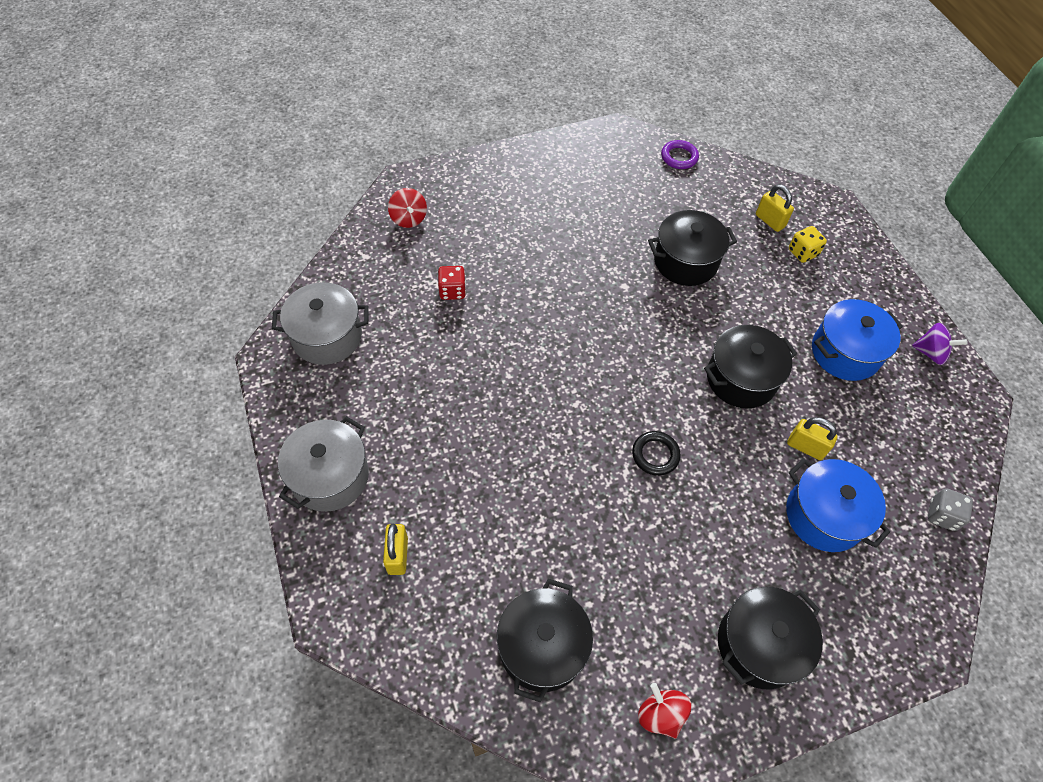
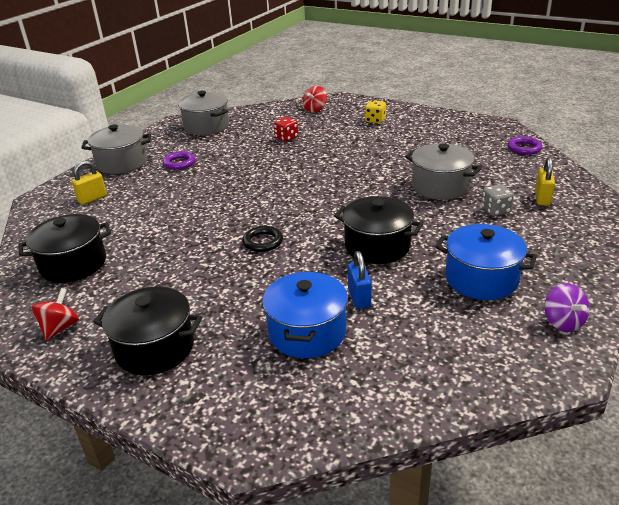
camera: 55 degrees right, 25 degrees down
(401, 421) = (179, 163): none -> purple ring
(685, 261) = (440, 186): black pot -> grey pot
(802, 253) = (541, 222): yellow dice -> yellow dice (375, 120)
(805, 447) = (359, 298): yellow padlock -> blue padlock
(942, 515) = (395, 399): grey dice -> grey dice (495, 210)

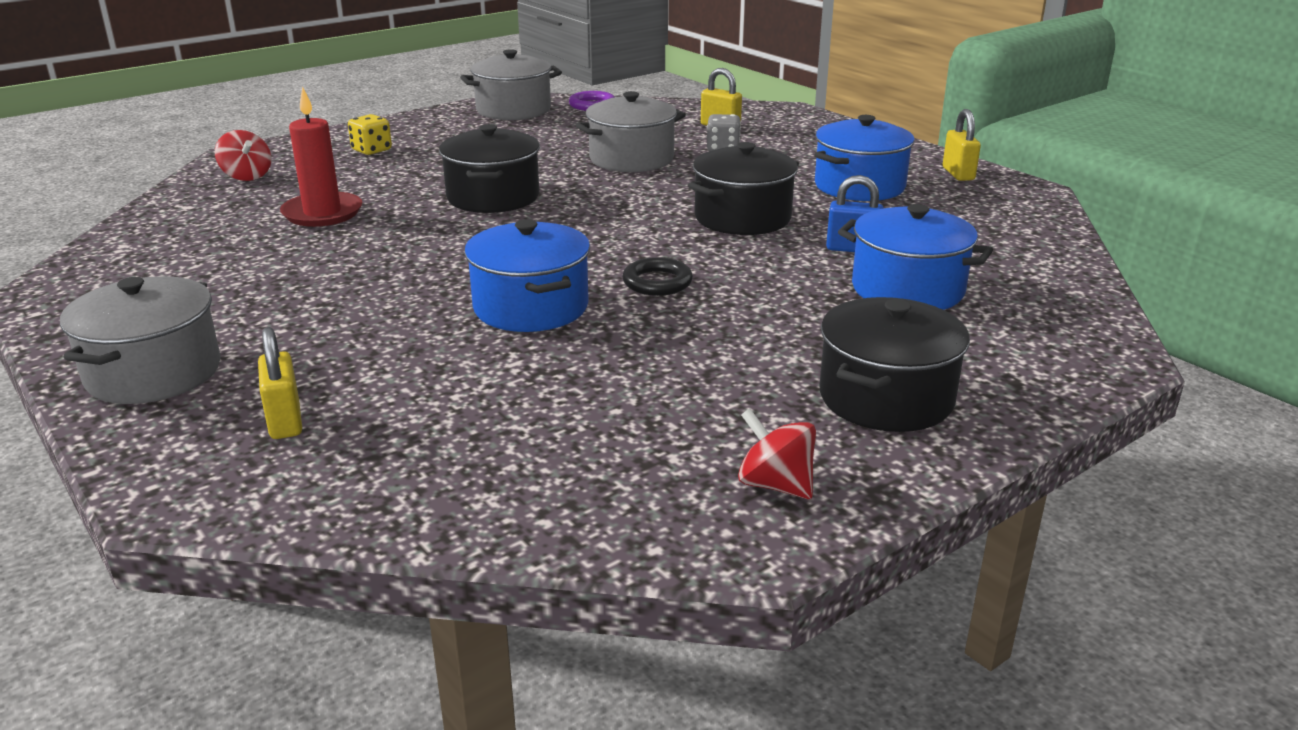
camera: 70 degrees left, 5 degrees down
(73, 264) = (556, 460): black pot -> black pot (493, 197)
(179, 163) = (266, 312): purple ring -> none
(206, 126) = (134, 267): grey pot -> grey pot (513, 110)
(214, 216) = (531, 307): none -> blue pot
(286, 138) = (322, 213): red dice -> red candle
(563, 322) = (958, 174): purple spinning top -> yellow padlock

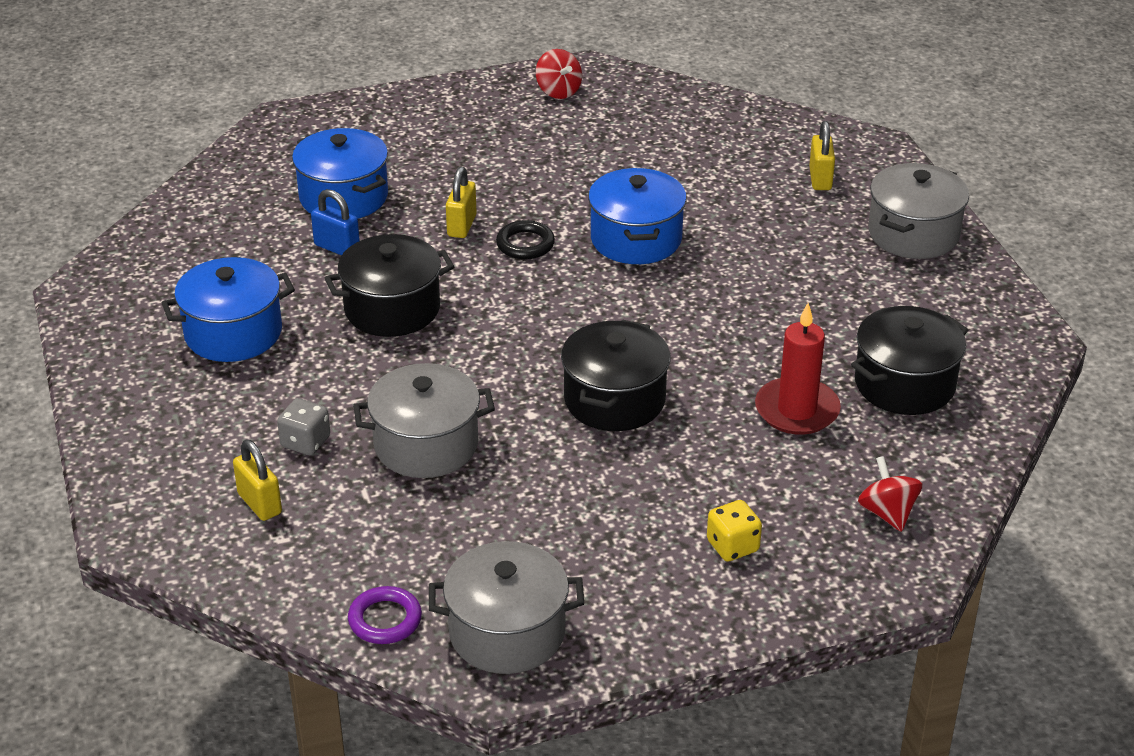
camera: 160 degrees left, 10 degrees up
(886, 398) = (452, 122): black pot -> black pot (904, 384)
(958, 174) = (111, 331): yellow padlock -> yellow padlock (461, 226)

